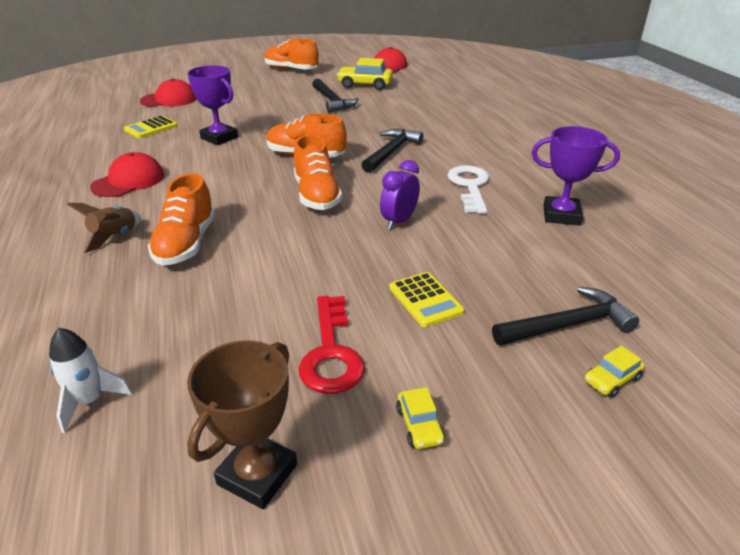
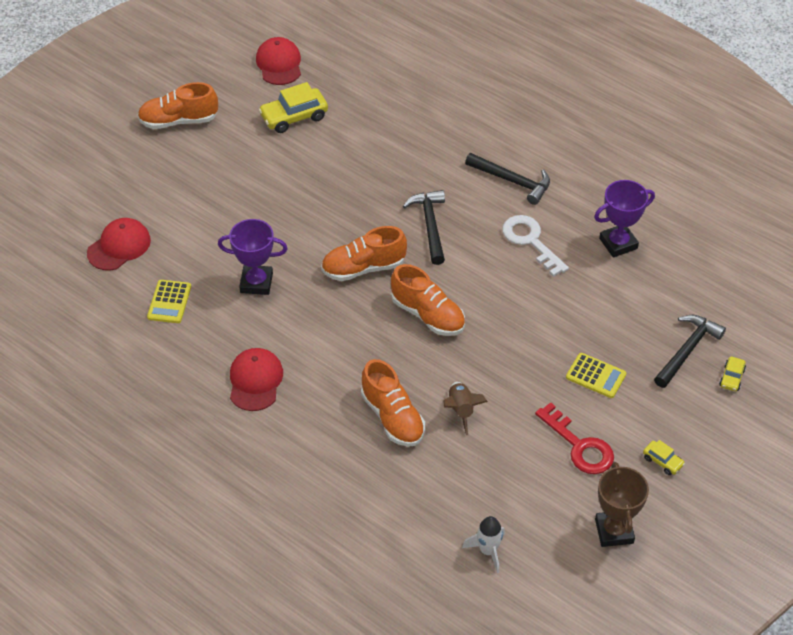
camera: 35 degrees left, 15 degrees up
(114, 237) = (332, 441): brown rocket -> brown rocket (461, 410)
(332, 101) = (294, 166): black hammer -> black hammer (512, 181)
(399, 221) = (515, 311): purple clock -> none

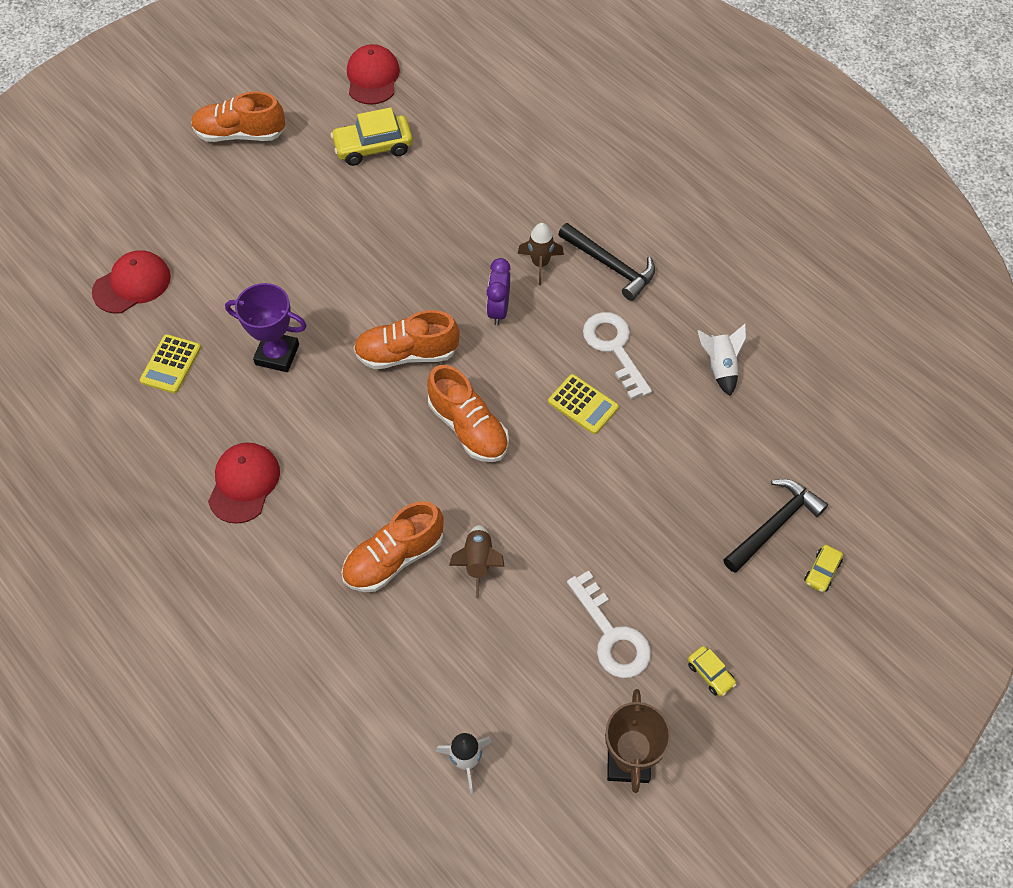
camera: 10 degrees right, 10 degrees up
(392, 417) = (394, 558): orange shoe -> orange shoe turned 75 degrees clockwise
(430, 225) = (498, 309): black hammer -> purple clock
(455, 187) = (540, 263): none -> brown rocket
(579, 446) = (611, 634): red key -> white key
(595, 376) = (653, 542): yellow calculator -> yellow calculator (583, 404)
(618, 243) = (720, 367): purple trophy -> white rocket

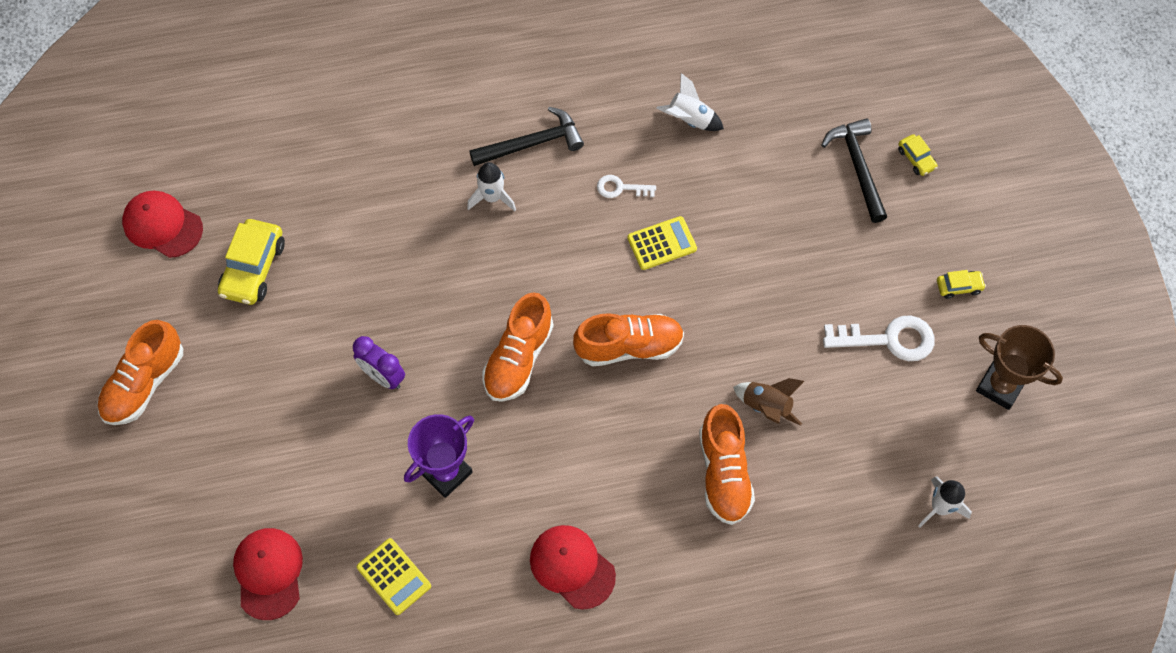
camera: 60 degrees left, 5 degrees up
(498, 309) = (520, 258): purple clock -> purple clock (383, 376)
(540, 263) = (492, 197): brown rocket -> white rocket
(614, 348) = (621, 188): white key -> white key, size x0.56

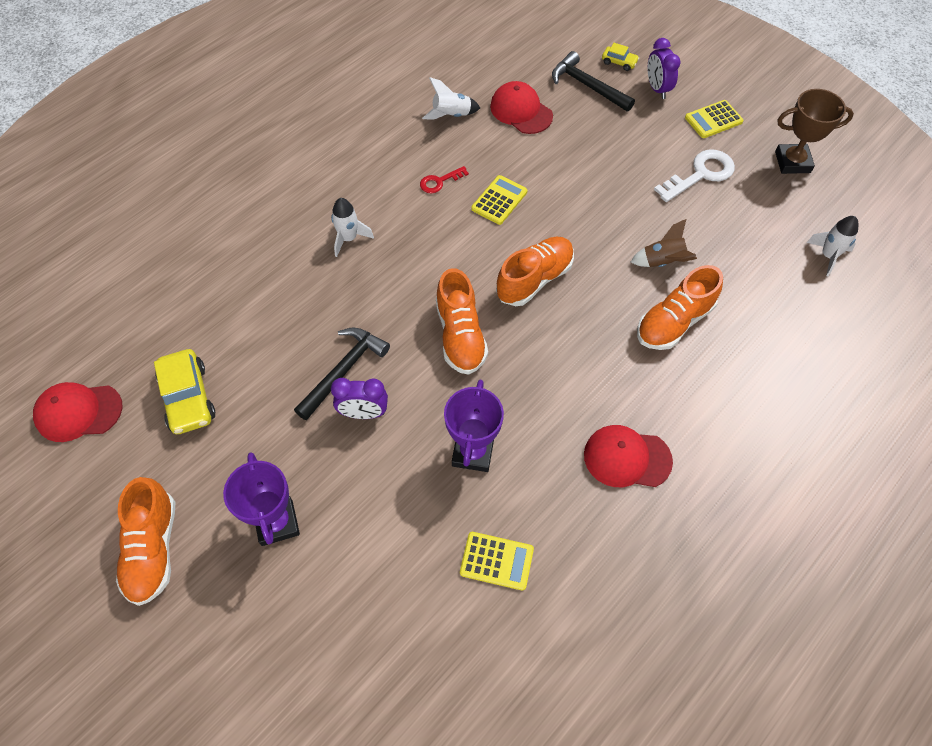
camera: 35 degrees left, 5 degrees down
(249, 425) = (277, 523): none -> purple trophy
(268, 573) = (388, 633): red cap -> red cap (521, 111)
(532, 143) = (350, 187): black hammer -> black hammer (343, 370)
(621, 188) = (439, 181): white key -> red key
(724, 473) = (674, 322): orange shoe -> orange shoe turned 90 degrees clockwise
(930, 214) = (657, 89): none -> purple clock
(959, 287) = (713, 120): yellow car -> yellow calculator

